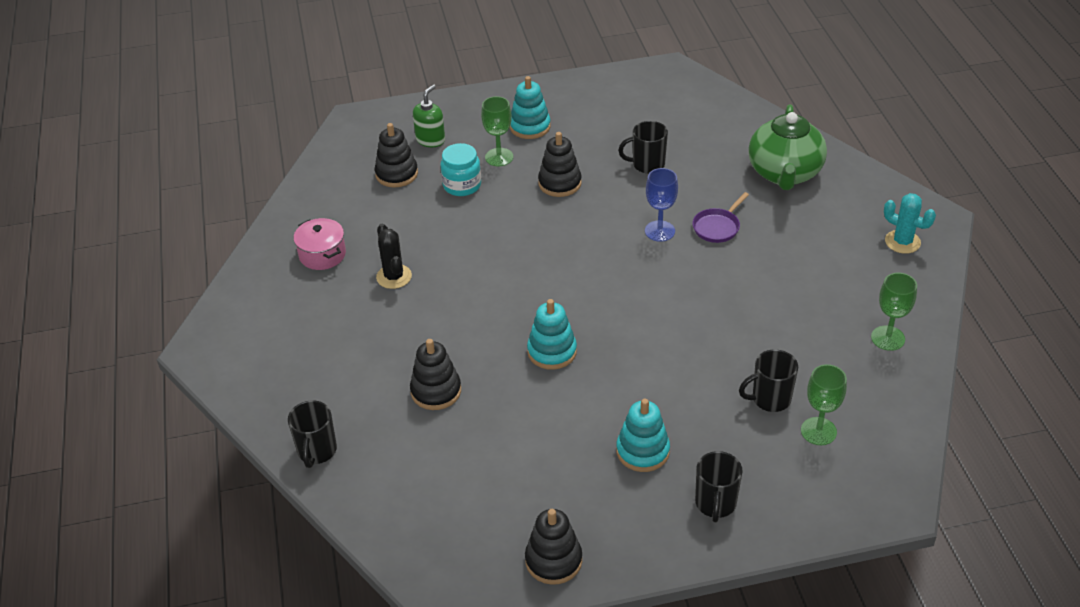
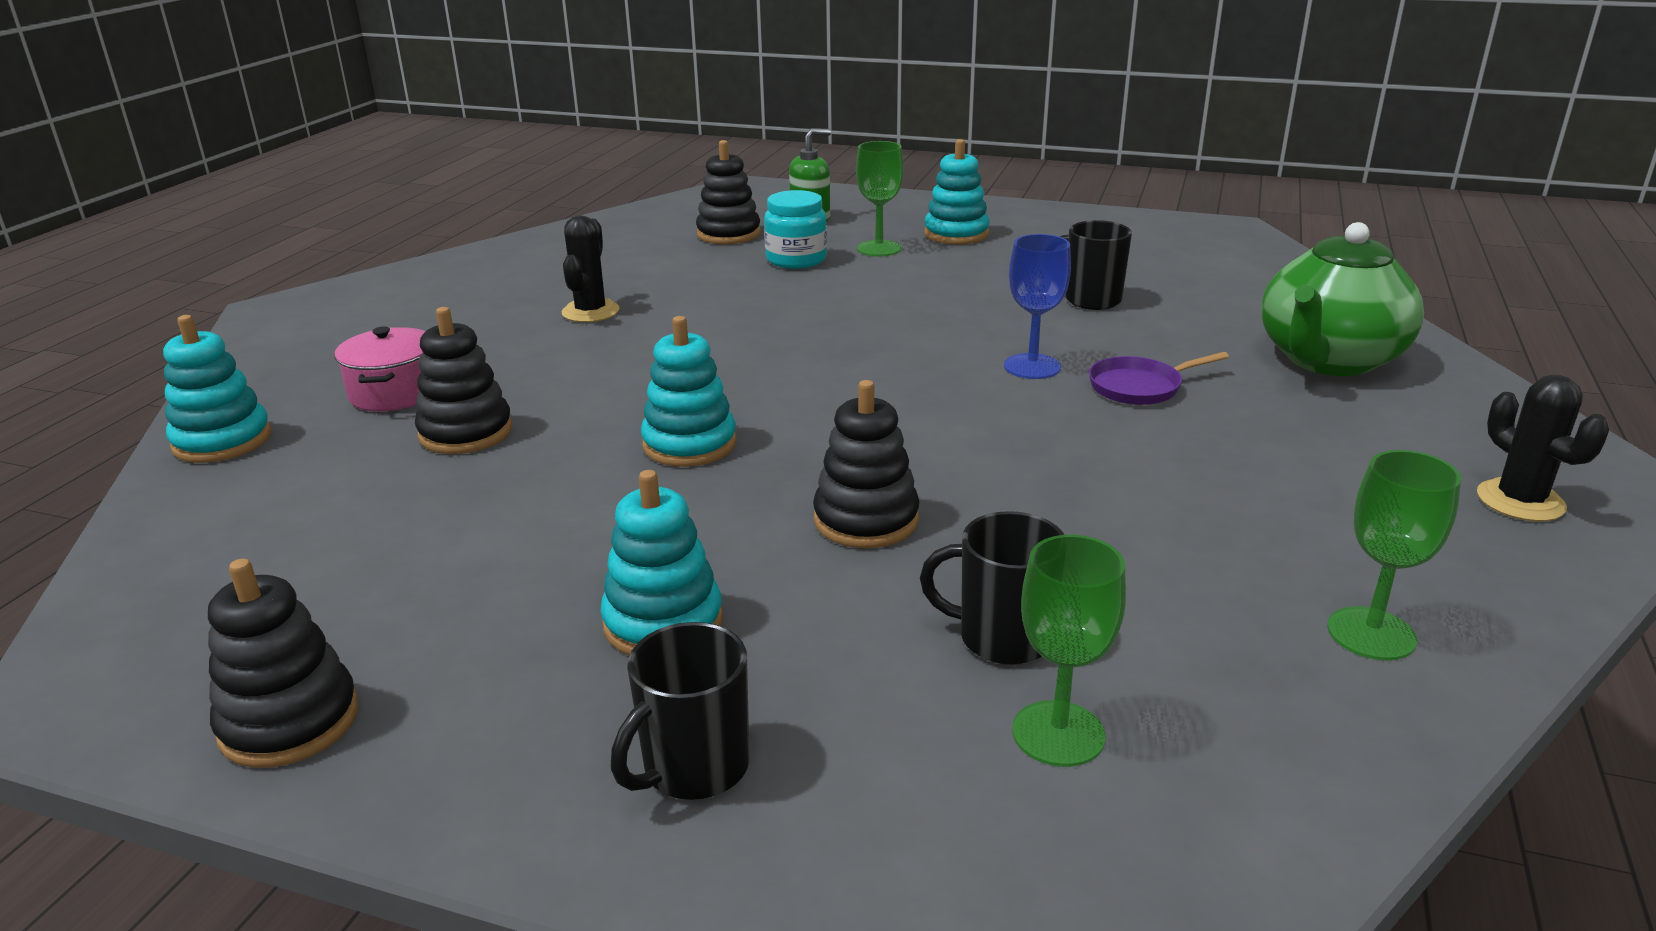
camera: 30 degrees right, 15 degrees down
(317, 451) = (222, 441): black mug -> turquoise stacking toy
(322, 255) = (539, 273): pink pot -> pink pot (395, 393)
(559, 183) = (933, 287): black stacking toy -> black stacking toy (866, 520)
(902, 242) = (1520, 501): turquoise cactus -> black cactus

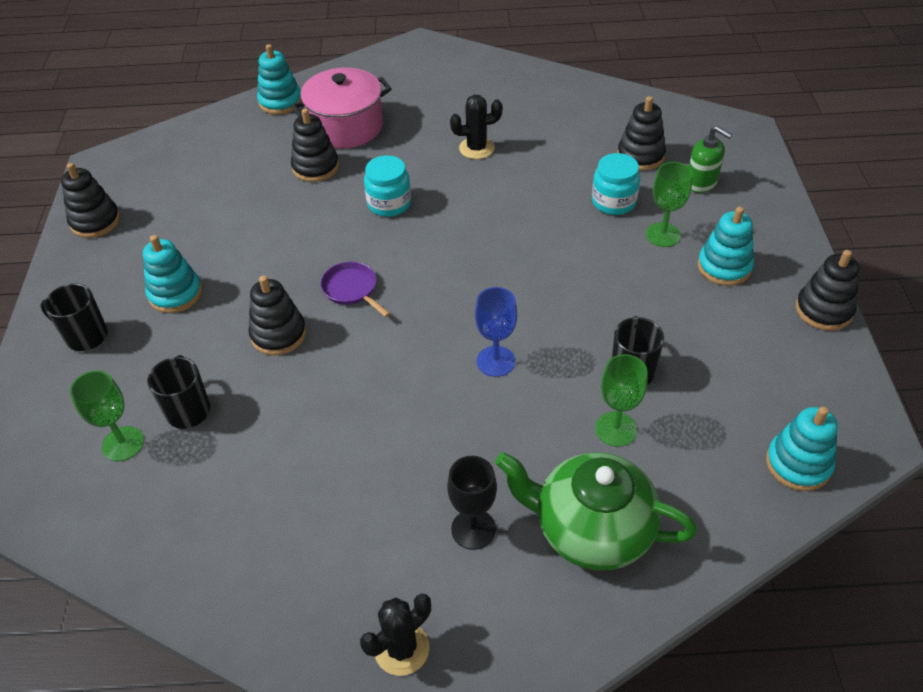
camera: 70 degrees right, 20 degrees up
(395, 393) = (346, 127): pink pot -> pink pot, size x1.60
(638, 387) = (389, 204): none -> turquoise jar
(689, 444) = (333, 246): turquoise stacking toy -> turquoise stacking toy (798, 464)
(1050, 211) = (823, 310): none -> black stacking toy
(1139, 387) = (489, 422): purple pan -> purple pan (352, 289)
(1321, 425) = (473, 529): none -> black goblet
(1371, 634) = (225, 562): green goblet -> green goblet (615, 429)

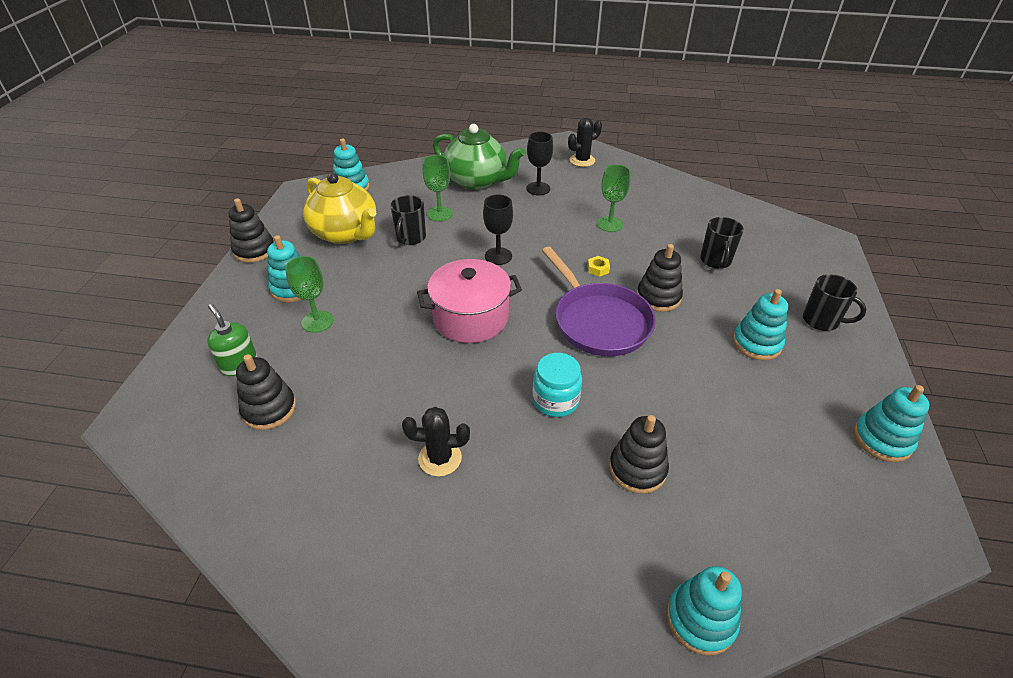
camera: 170 degrees left, 5 degrees down
(95, 221) = (882, 439): black stacking toy -> turquoise stacking toy
(123, 444) = (754, 250): green goblet -> green goblet (609, 224)
(346, 127) = (598, 535): pink pot -> pink pot (471, 318)
(352, 289) = (599, 321): purple pan -> purple pan, size x2.03
(356, 365) = (598, 269): none -> yellow nut
(495, 361) = (498, 256): blue goblet -> black goblet
(613, 202) = (336, 360): turquoise jar -> none
(728, 362) = (346, 233): none -> yellow teapot

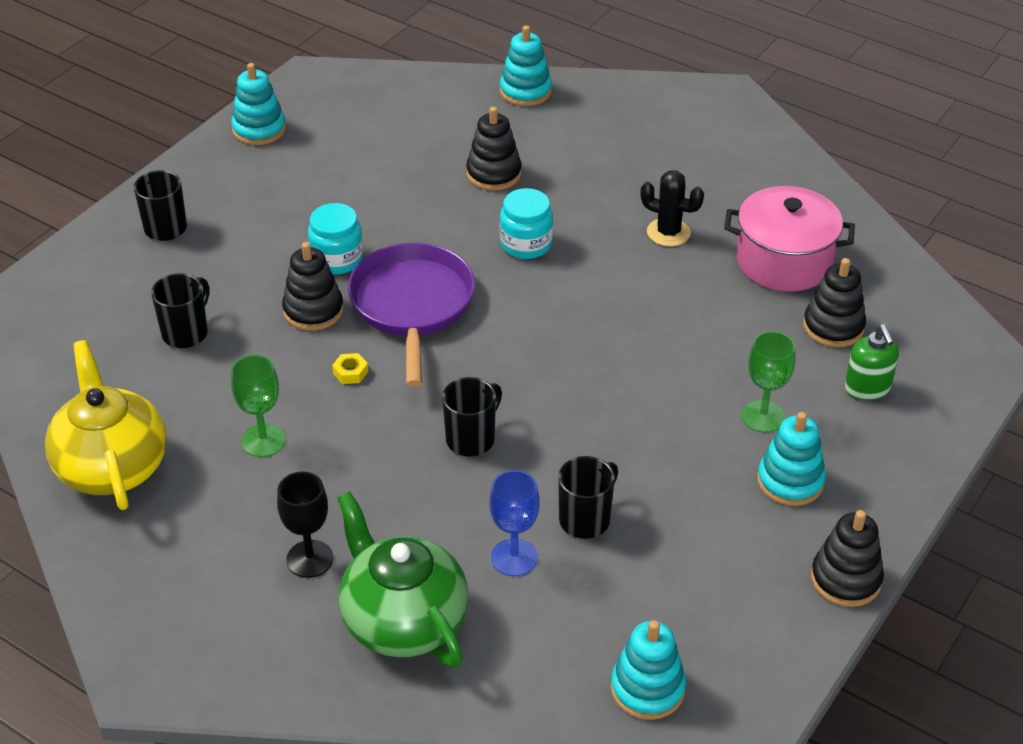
camera: 155 degrees left, 0 degrees up
(346, 233) = (688, 566): yellow teapot -> yellow teapot (112, 466)
(439, 214) = (514, 557): green goblet -> blue goblet
(471, 318) = (563, 359): pink pot -> pink pot (784, 261)
(498, 256) = (471, 439): black goblet -> black mug
(582, 160) = (169, 607): black cactus -> none
(681, 337) = (337, 259): none -> turquoise jar
(756, 343) = (264, 229): turquoise stacking toy -> none

